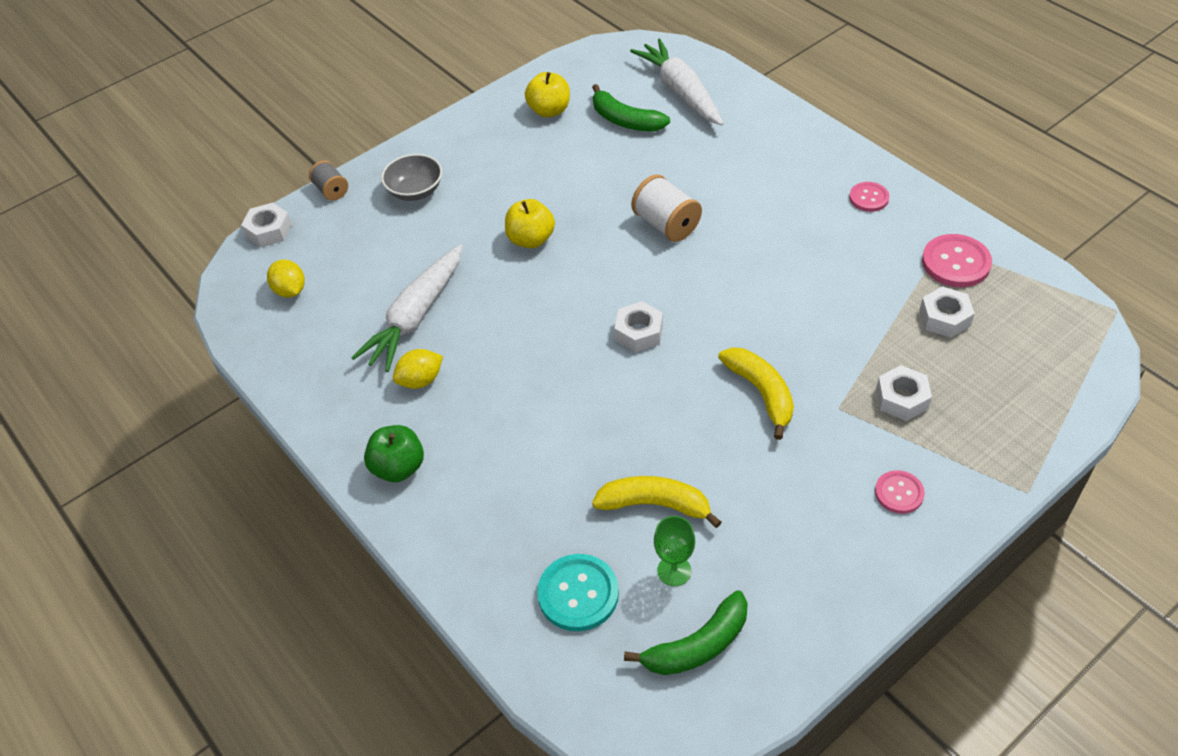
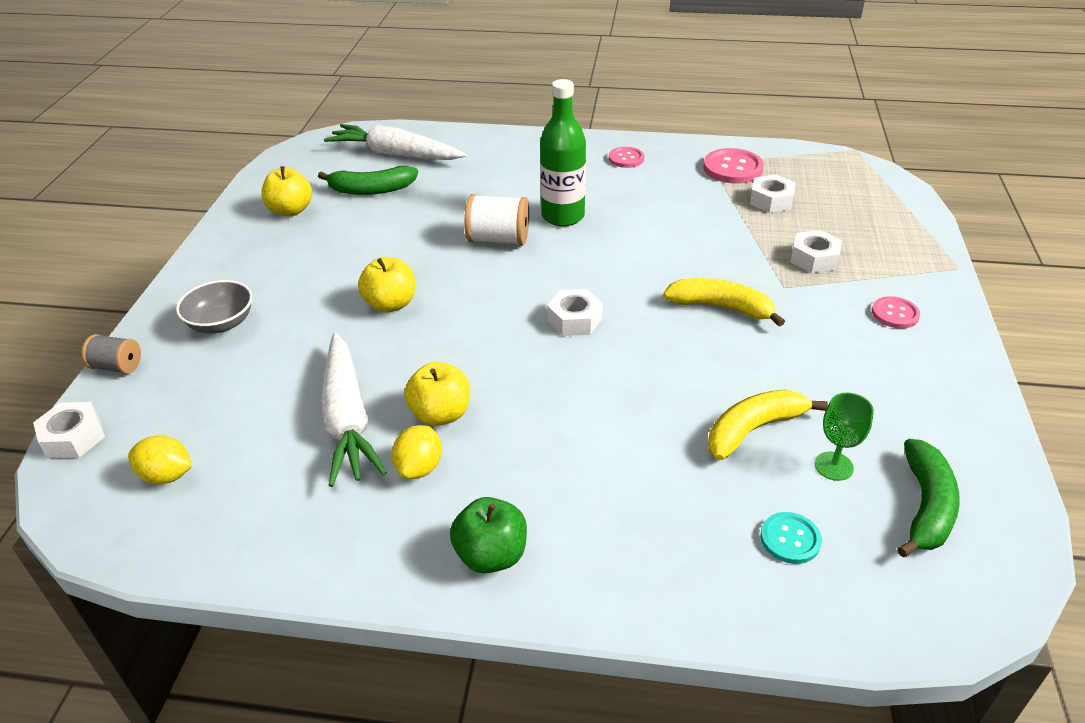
camera: 45 degrees left, 10 degrees down
(471, 350) = (440, 414): none -> yellow apple
(578, 594) = (790, 539): turquoise button -> turquoise button, size x0.61
(741, 230) = (563, 216): none -> green bottle

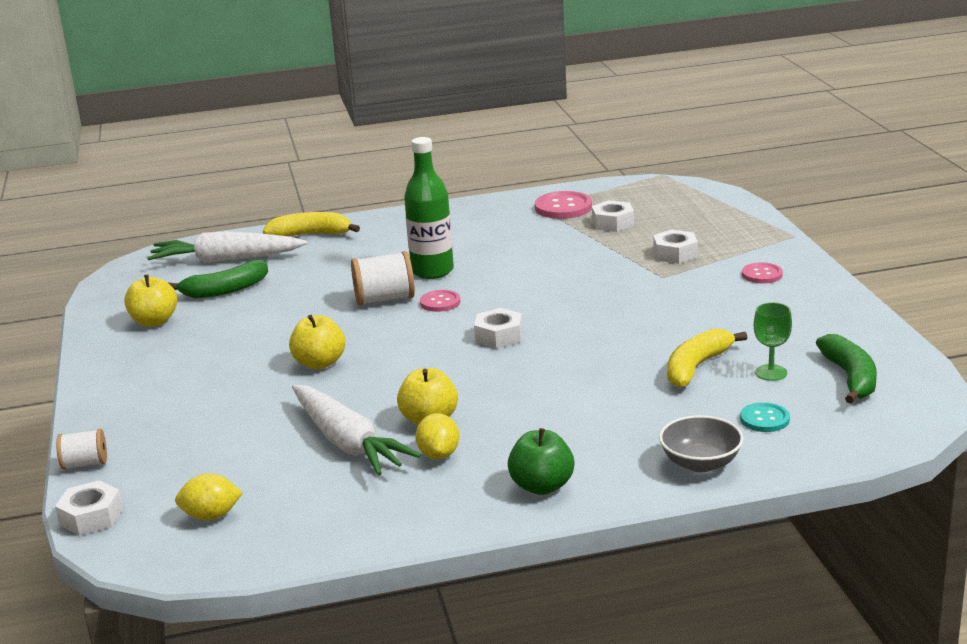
camera: 20 degrees left, 15 degrees down
(117, 366) = (85, 464): grey spool -> white spool
(221, 323) = (162, 412): grey bowl -> grey bowl (700, 463)
(626, 158) = (460, 219): pink button -> pink button (440, 302)
(721, 307) = (619, 301): yellow banana -> yellow banana (311, 235)

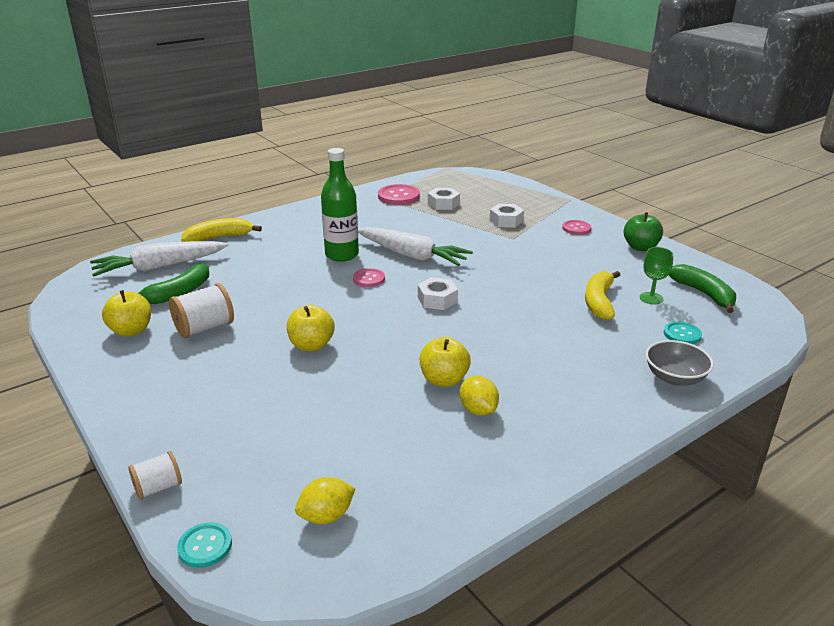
camera: 25 degrees left, 5 degrees up
(91, 517) = (205, 546): white nut -> turquoise button
(347, 443) = (393, 414): white carrot -> white carrot (412, 255)
(384, 299) = (322, 282): white spool -> white spool (204, 328)
(542, 486) = (582, 422): green apple -> green apple (640, 247)

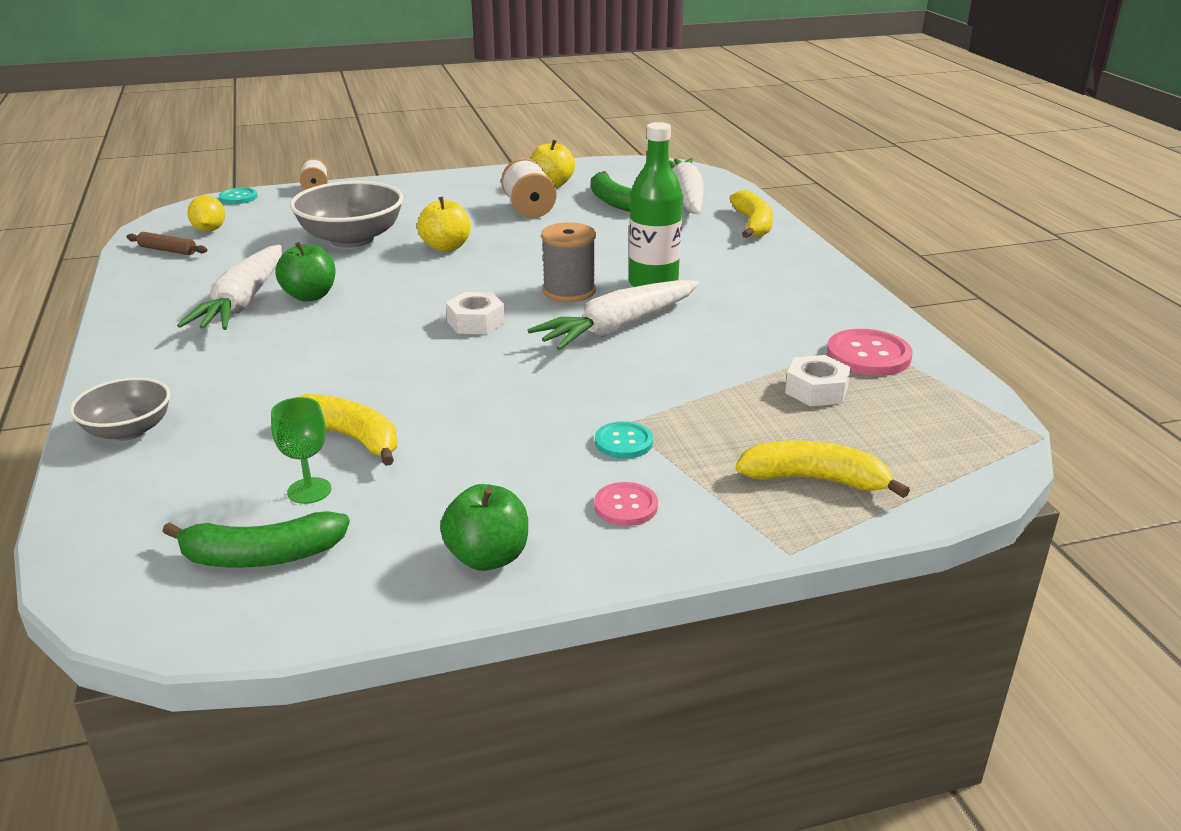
camera: 110 degrees right, 0 degrees up
(313, 401) = (351, 239): none -> grey bowl
(369, 279) = (569, 291): pink button -> grey spool
(398, 520) = (168, 250): none -> brown rolling pin
(444, 380) = (310, 296): yellow apple -> green apple
(478, 410) = (242, 302): yellow lemon -> white carrot
(506, 221) = (705, 435): white nut -> none
(518, 199) = (815, 480): none -> yellow banana
(682, 334) = (194, 477): turquoise button -> turquoise button (623, 442)

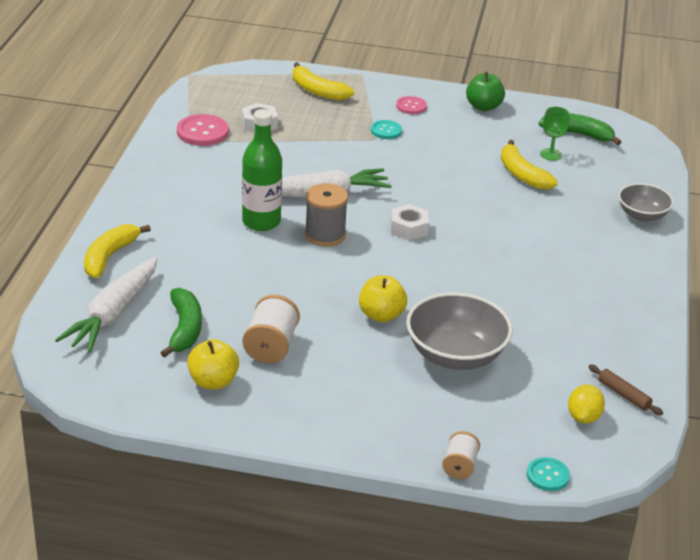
camera: 155 degrees left, 5 degrees up
(242, 302) = (565, 301): white carrot -> none
(310, 296) = (513, 292): green apple -> none

